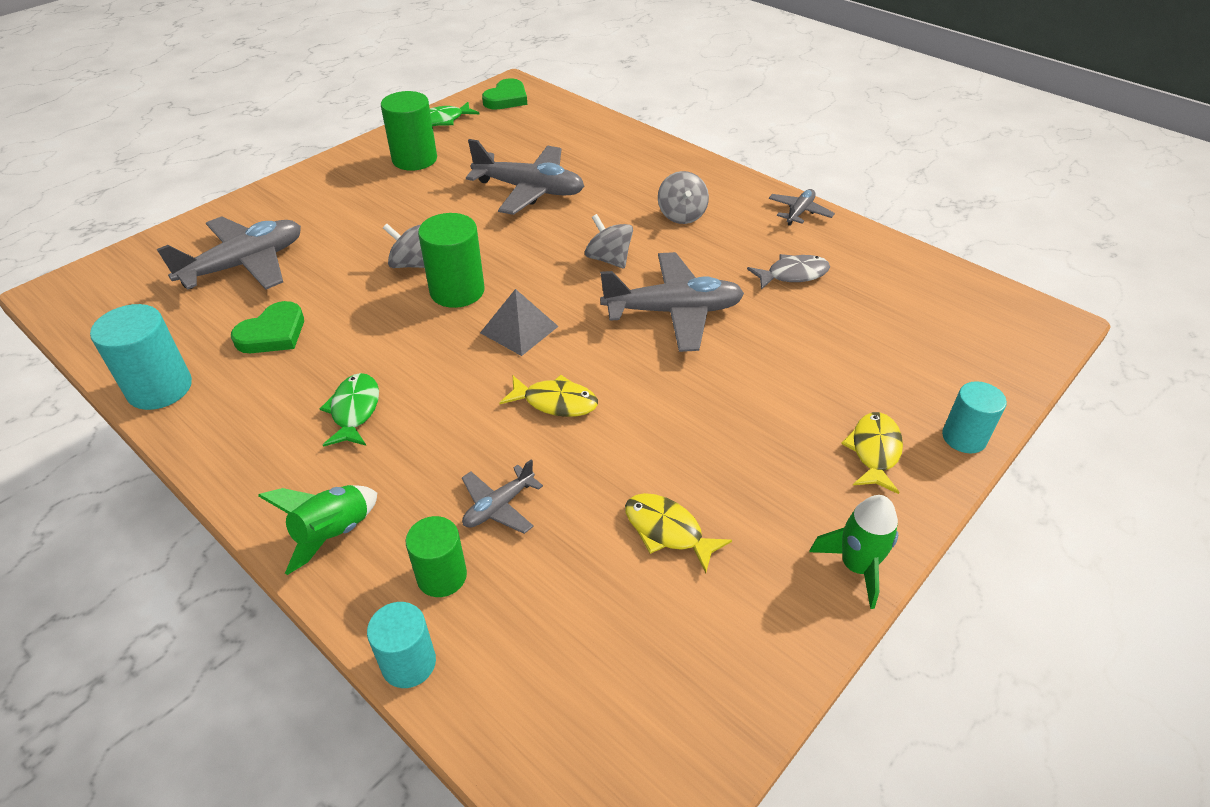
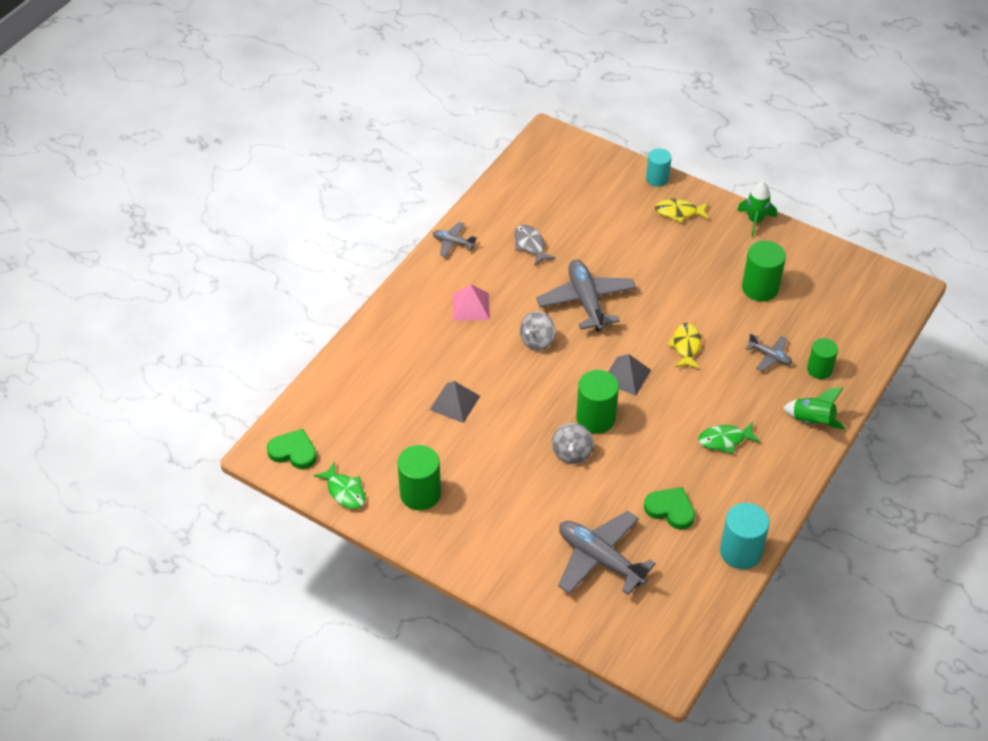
camera: 100 degrees left, 5 degrees up
(409, 663) = (868, 370): turquoise cylinder -> none
(530, 190) = (455, 402): grey plane -> grey pyramid
(667, 531) = (760, 288): yellow fish -> green cylinder
(681, 215) = (471, 306): grey spinning top -> pink pyramid

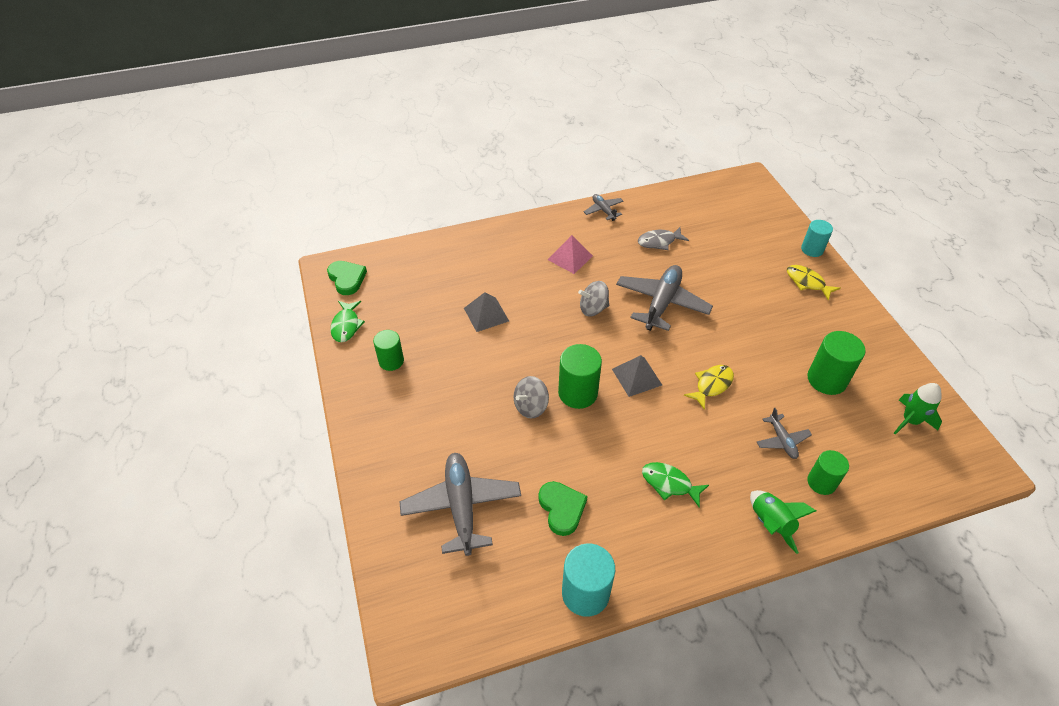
camera: 40 degrees right, 0 degrees up
(420, 494) = (391, 361): green cylinder -> green cylinder, size x0.66
(530, 245) = (659, 242): grey fish -> grey fish turned 120 degrees counterclockwise
(755, 221) = (873, 325): green rocket -> green rocket (910, 421)

